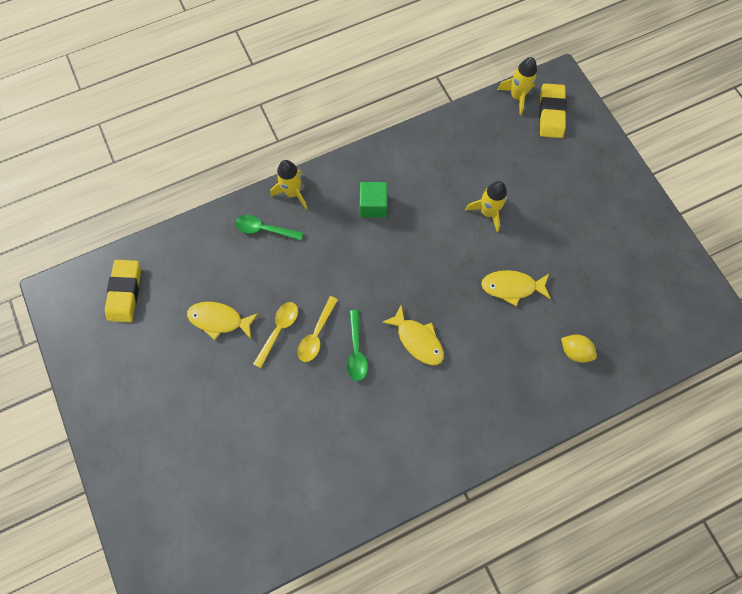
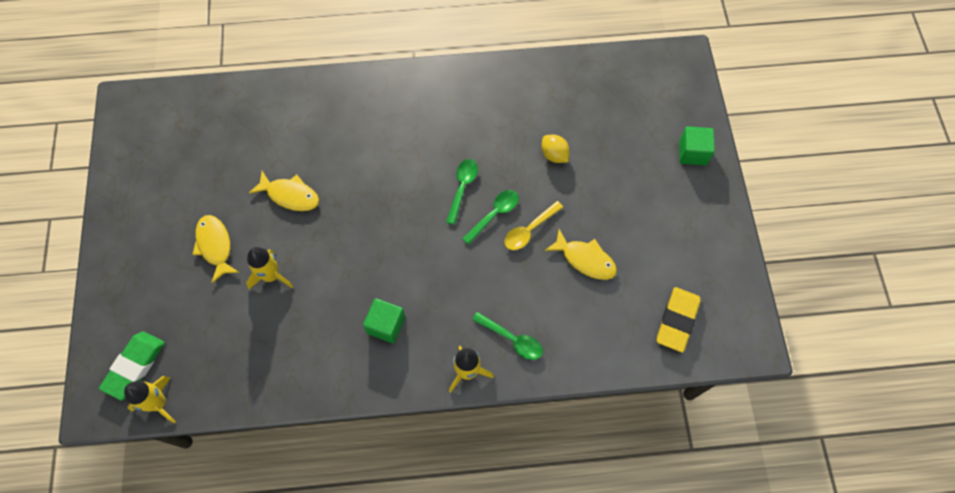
camera: 160 degrees left, 5 degrees down
(133, 475) = (692, 153): none -> green cube
(316, 334) = (494, 214): yellow spoon -> green spoon
(417, 340) = (401, 178): yellow fish -> yellow fish (215, 246)
(551, 113) = (134, 366): yellow eraser -> green eraser
(574, 351) = (267, 124): yellow lemon -> yellow lemon (554, 155)

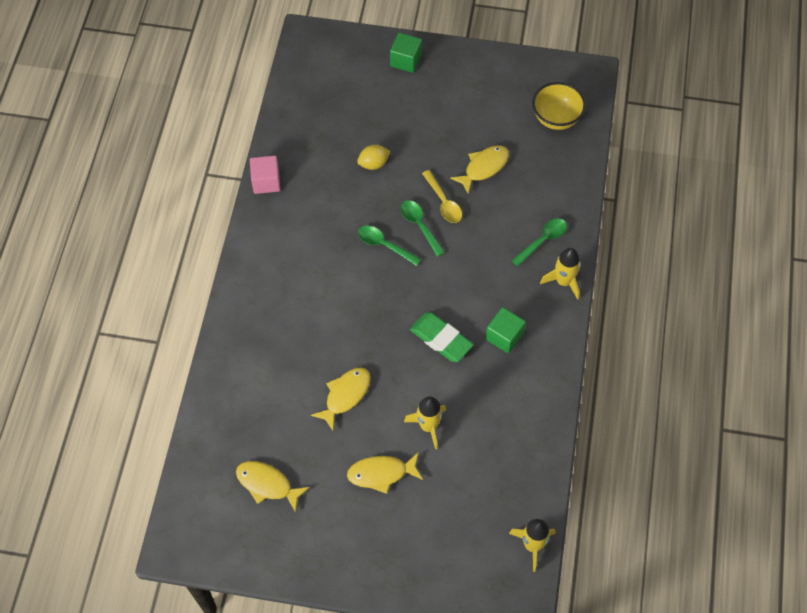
camera: 75 degrees left, 5 degrees down
(134, 366) = (490, 564): green eraser -> green eraser (441, 339)
(190, 155) = (267, 484): none -> yellow fish
(502, 70) = (266, 182): none -> pink cube
(677, 320) = (556, 118): yellow eraser -> yellow bowl

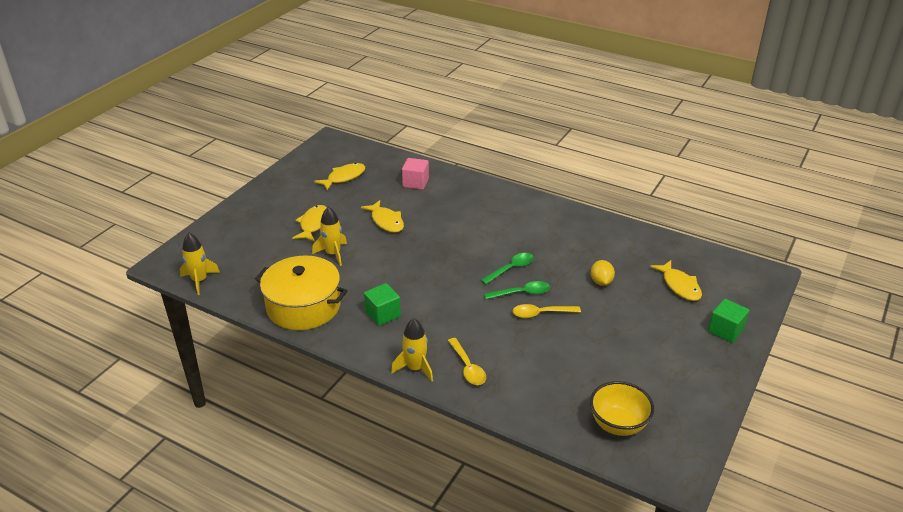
camera: 110 degrees right, 25 degrees down
(266, 182) = (602, 221): pink cube -> pink cube (415, 183)
(441, 339) = (403, 278): green eraser -> none
(483, 168) = (571, 350): yellow fish -> yellow fish (679, 286)
(525, 415) = (303, 306): none -> yellow pot
(542, 240) = (468, 367): green spoon -> yellow spoon

